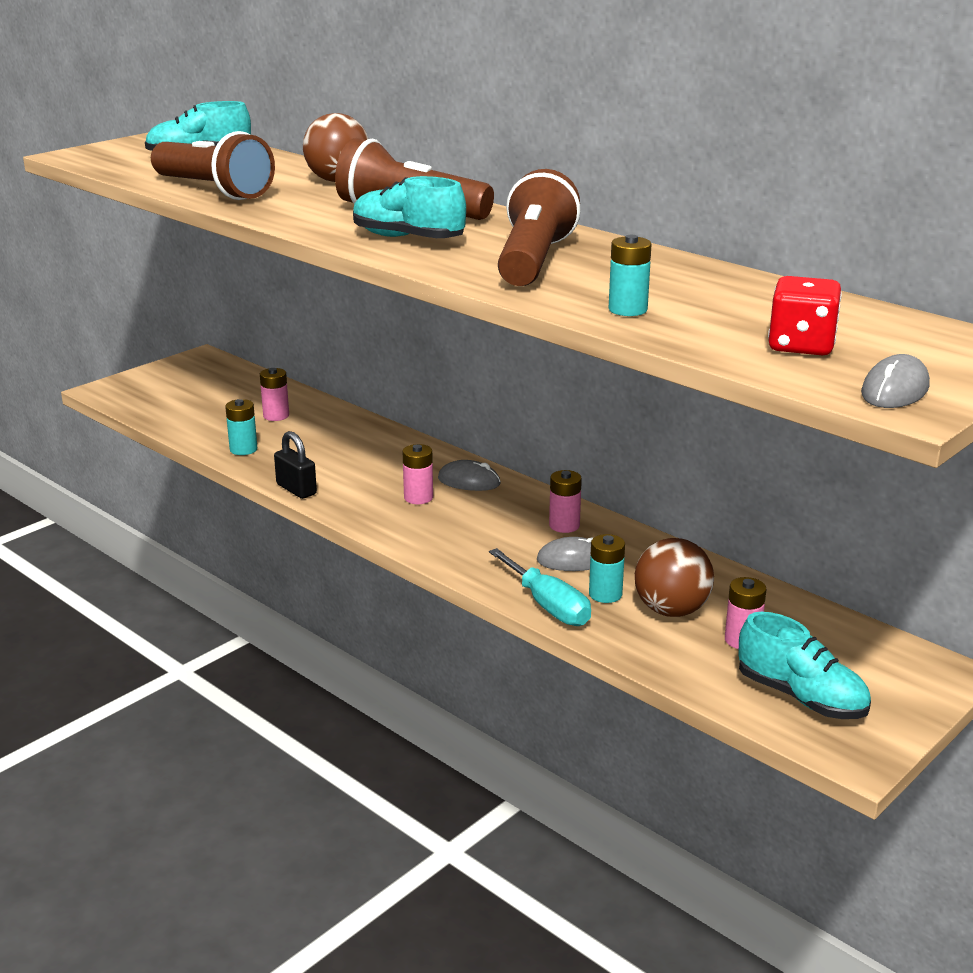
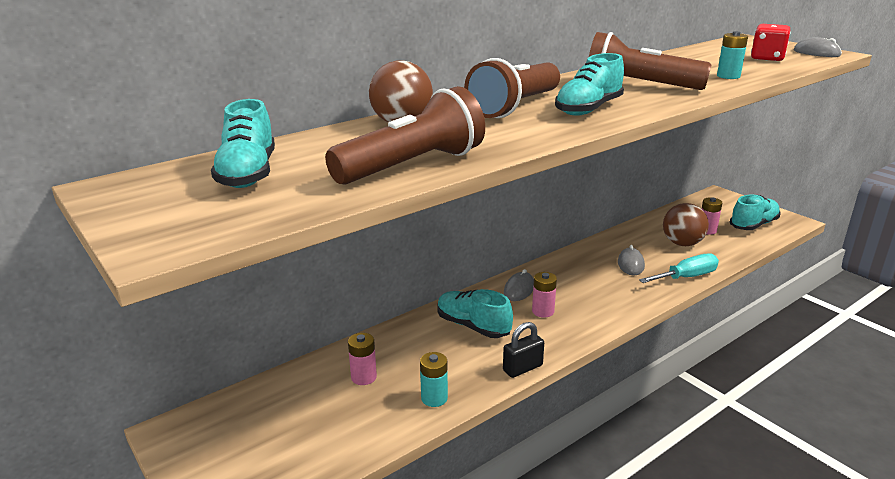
camera: 80 degrees left, 0 degrees up
(376, 459) = (473, 326): none -> turquoise shoe
(564, 525) = (586, 262): pink battery -> none
(605, 594) = (669, 259): turquoise battery -> none

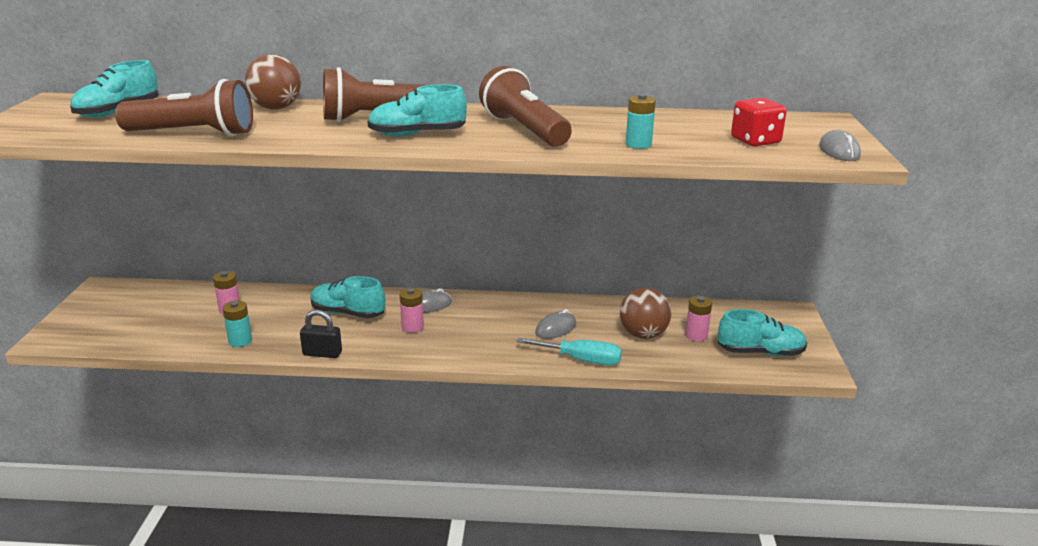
camera: 40 degrees right, 0 degrees up
(473, 326) = (348, 313): turquoise shoe -> turquoise shoe turned 60 degrees counterclockwise

